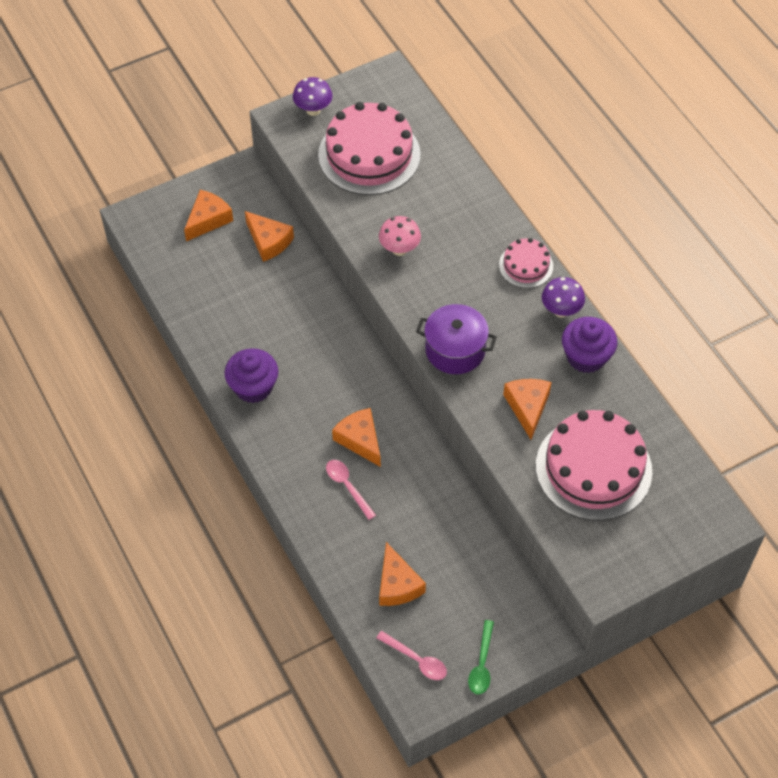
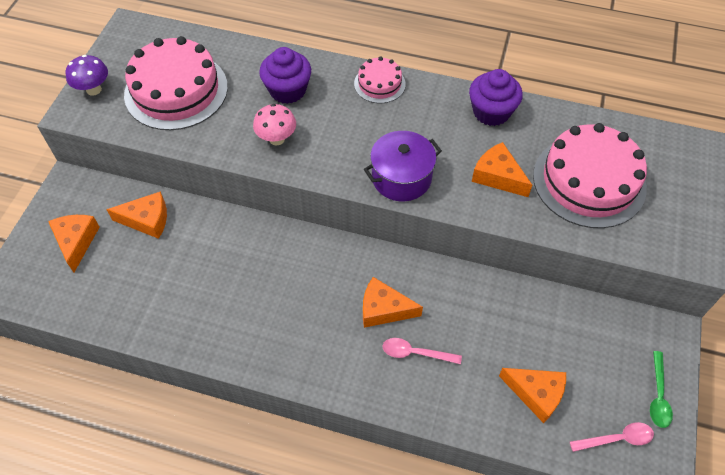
camera: 45 degrees left, 0 degrees up
(253, 387) = (256, 341): purple cupcake -> purple cupcake (287, 90)
(482, 664) = (658, 395): green spoon -> green spoon turned 45 degrees clockwise
(561, 311) = (438, 95): purple mushroom -> none

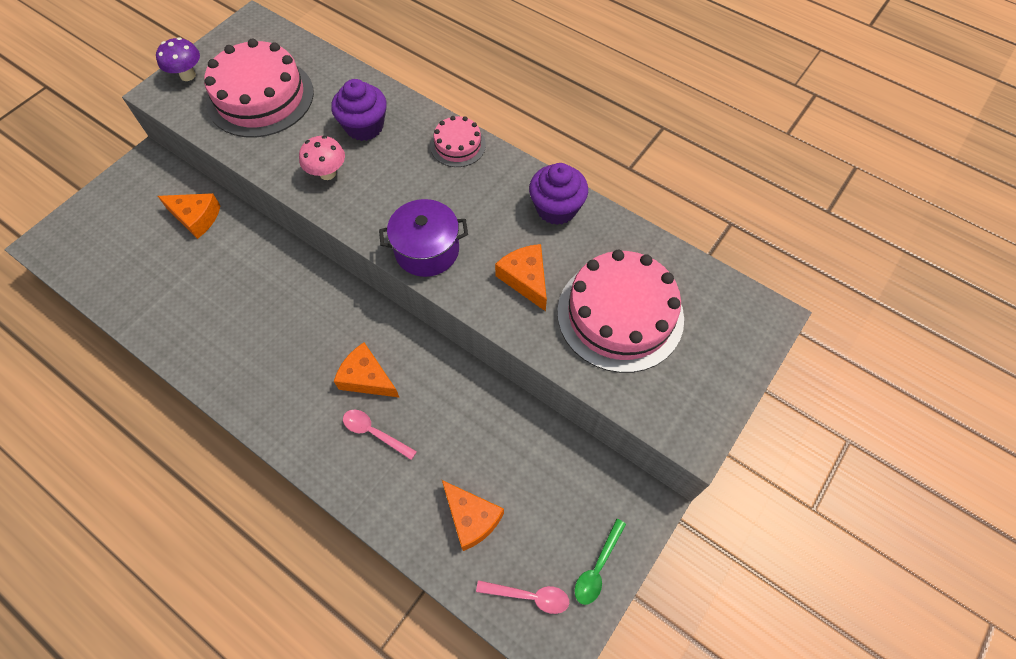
camera: 20 degrees right, 5 degrees up
(76, 242) = (125, 219): orange cheese -> none

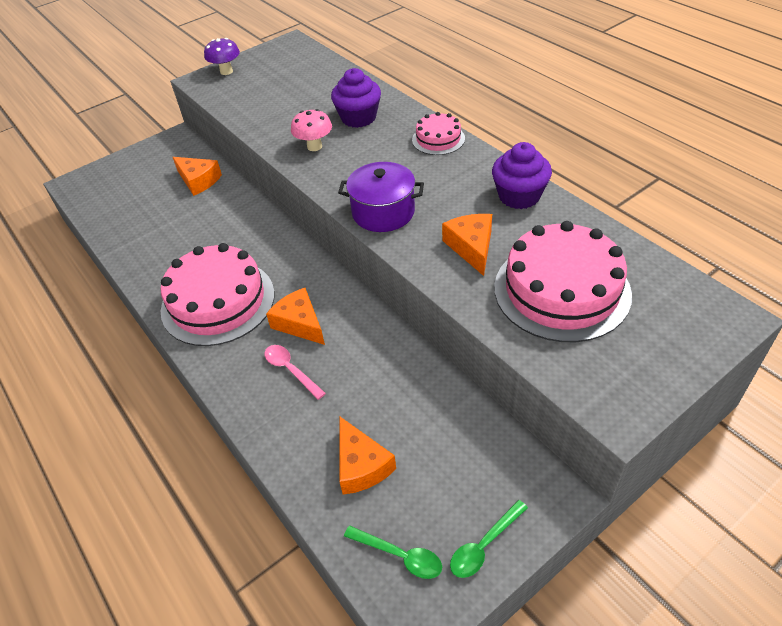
camera: 20 degrees right, 15 degrees down
(260, 97) = (278, 90): pink cake -> pink cake (218, 301)
(529, 596) = (399, 555): pink spoon -> green spoon

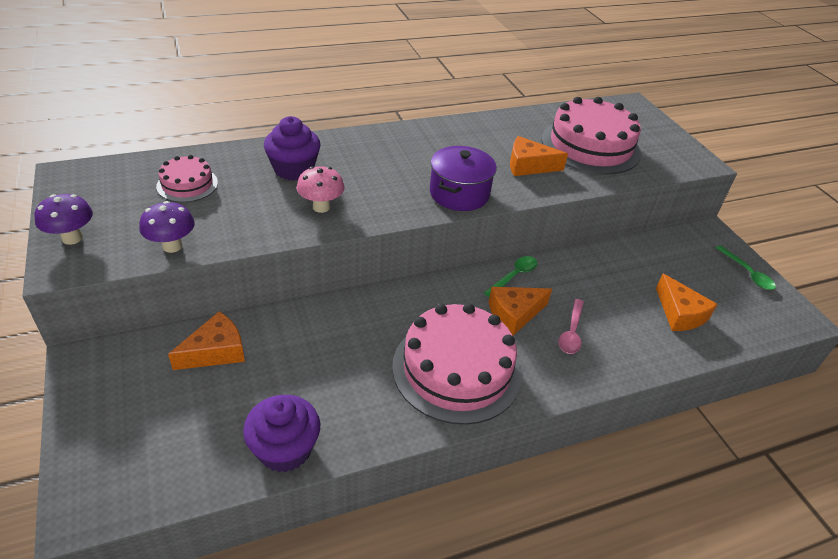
camera: 80 degrees left, 5 degrees down
(235, 105) = (172, 246): none -> purple mushroom
(291, 370) = (571, 332): pink spoon -> pink spoon turned 45 degrees counterclockwise
(361, 465) = (680, 313): orange cheese -> orange cheese turned 75 degrees clockwise
(399, 555) = (756, 313): green spoon -> green spoon (514, 276)
(438, 139) = (372, 139): pink cake -> pink cake (187, 184)
(519, 196) = (479, 129): purple cupcake -> purple cupcake (284, 449)

